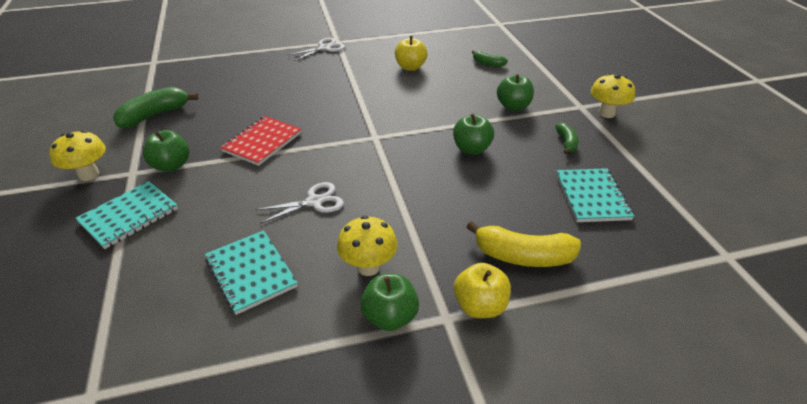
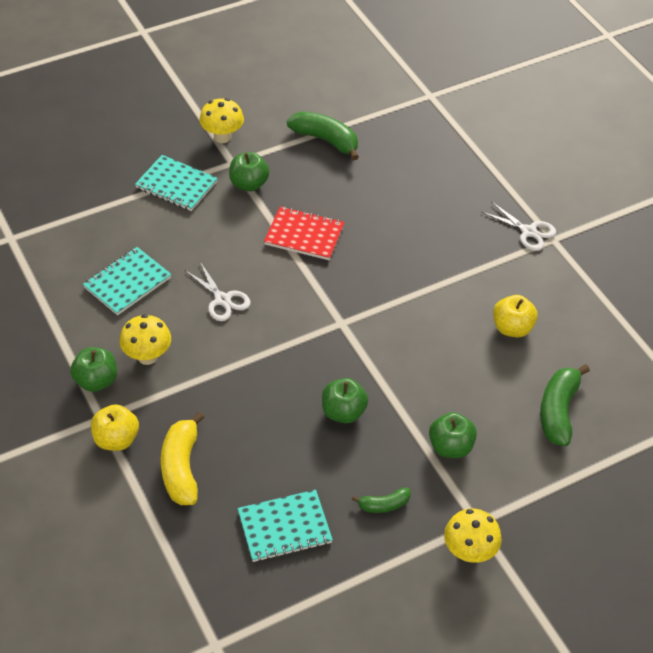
camera: 75 degrees right, 10 degrees up
(488, 63) = (558, 411): green banana -> green banana, size x1.82

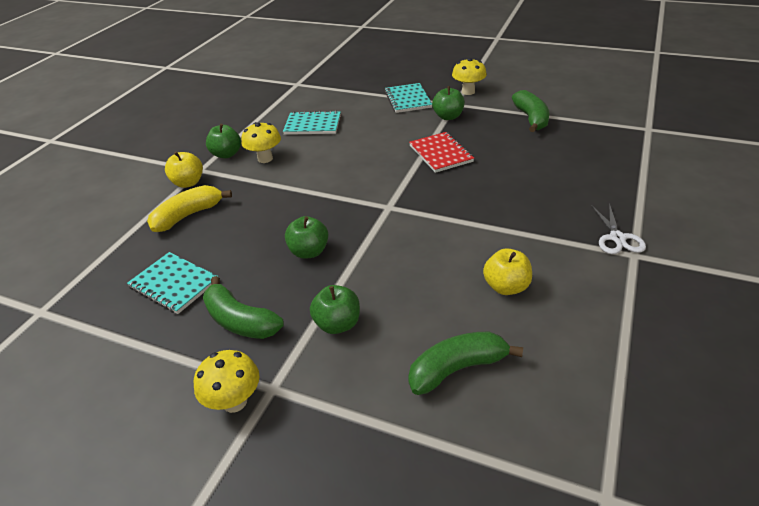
camera: 55 degrees right, 10 degrees down
(222, 300) = (343, 157): white scissors -> none
(384, 505) = (240, 321): green banana -> green banana, size x1.82

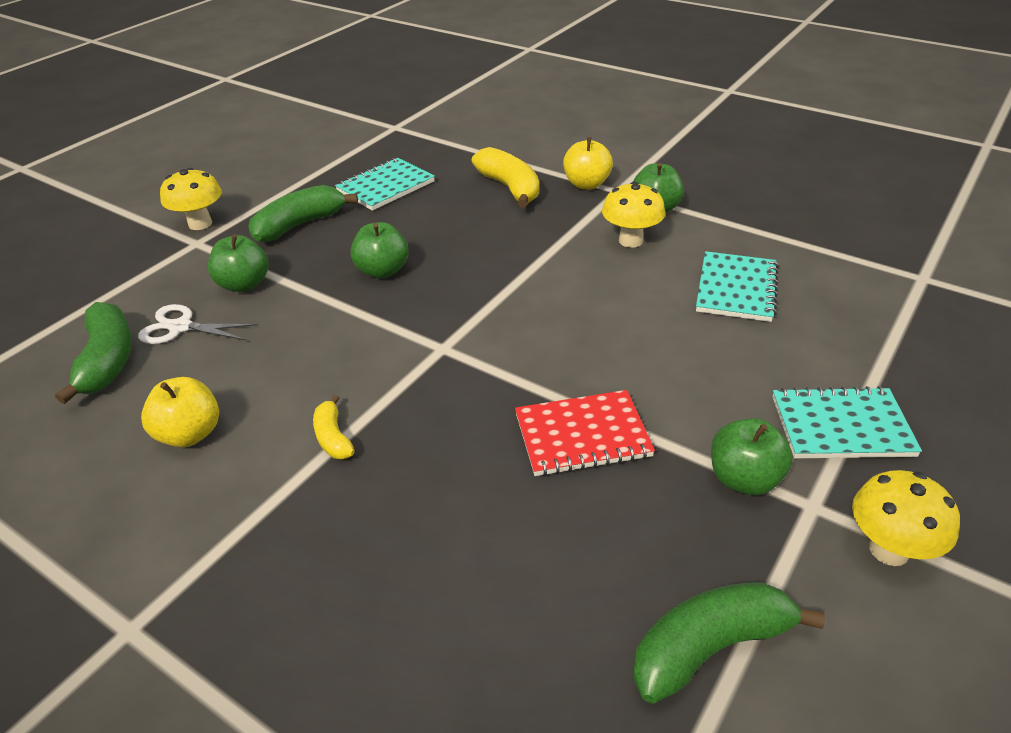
camera: 100 degrees right, 0 degrees up
(479, 227) = (333, 437): none -> yellow banana
(531, 118) = (709, 648): green banana -> green banana turned 150 degrees clockwise
(617, 238) = (185, 624): white scissors -> white scissors (181, 327)

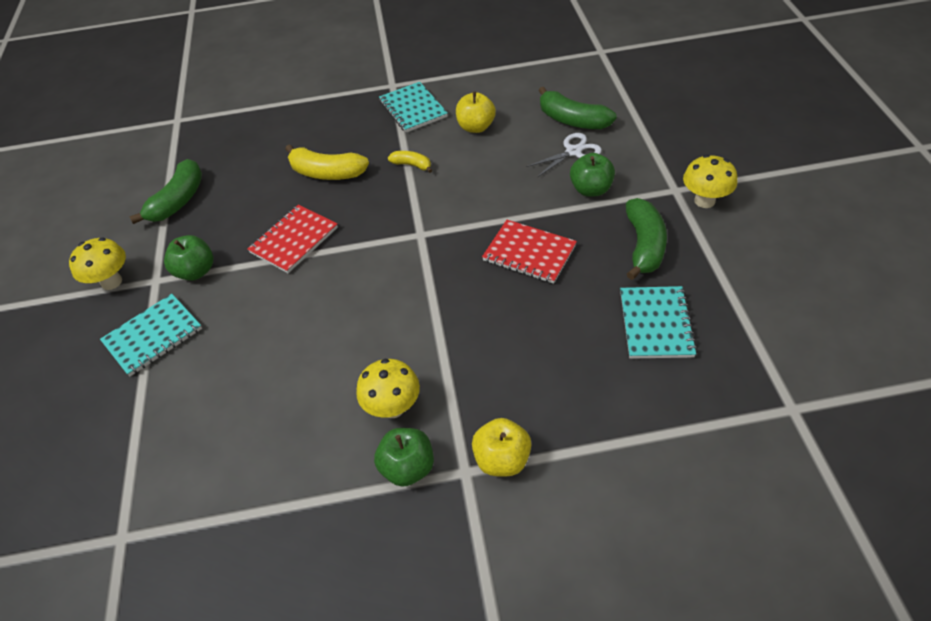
camera: 140 degrees right, 10 degrees up
(382, 271) = (529, 253): green apple -> red notebook
(509, 188) = (560, 400): yellow banana -> yellow banana (327, 173)
(736, 289) = (273, 410): turquoise notebook -> turquoise notebook (413, 109)

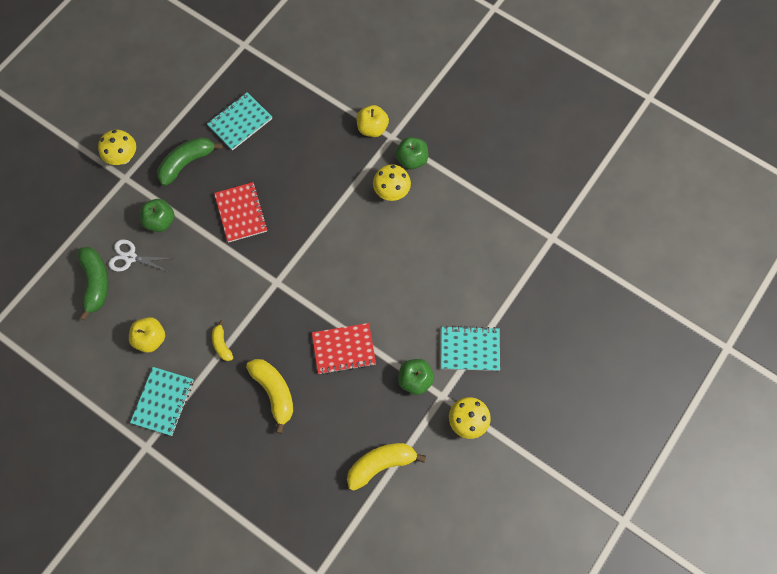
camera: 140 degrees left, 20 degrees up
(178, 200) = (381, 464): green banana -> yellow banana

